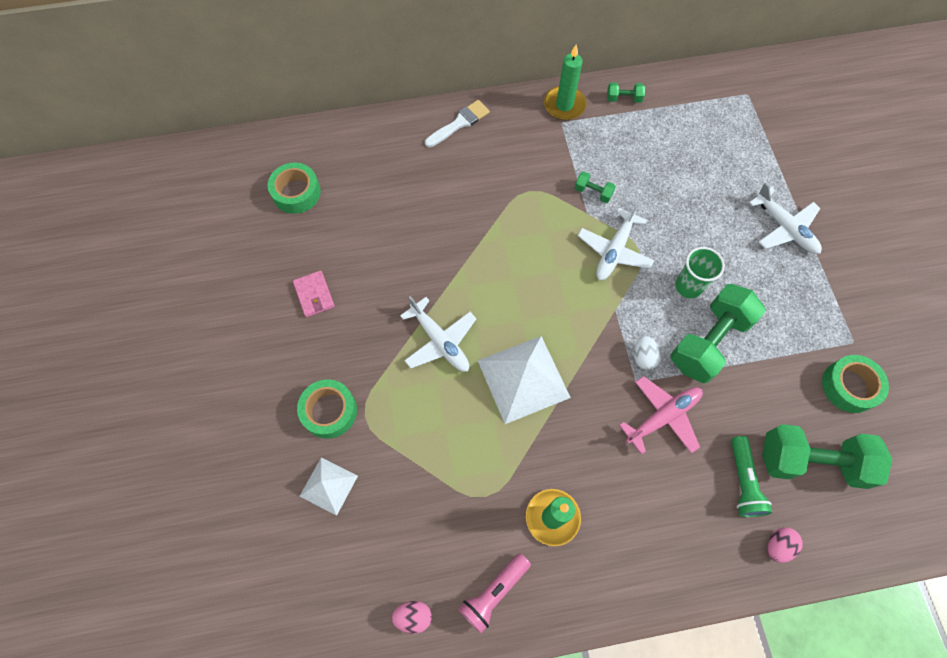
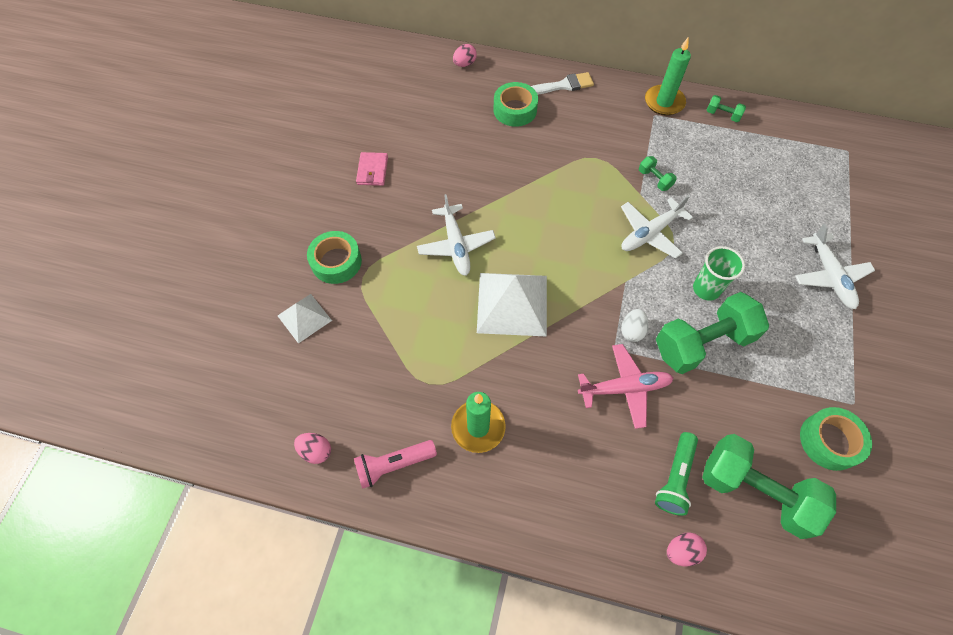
camera: 25 degrees right, 5 degrees down
(296, 193) = (400, 91): green tape -> green tape (515, 110)
(348, 135) = (464, 64): none -> pink egg

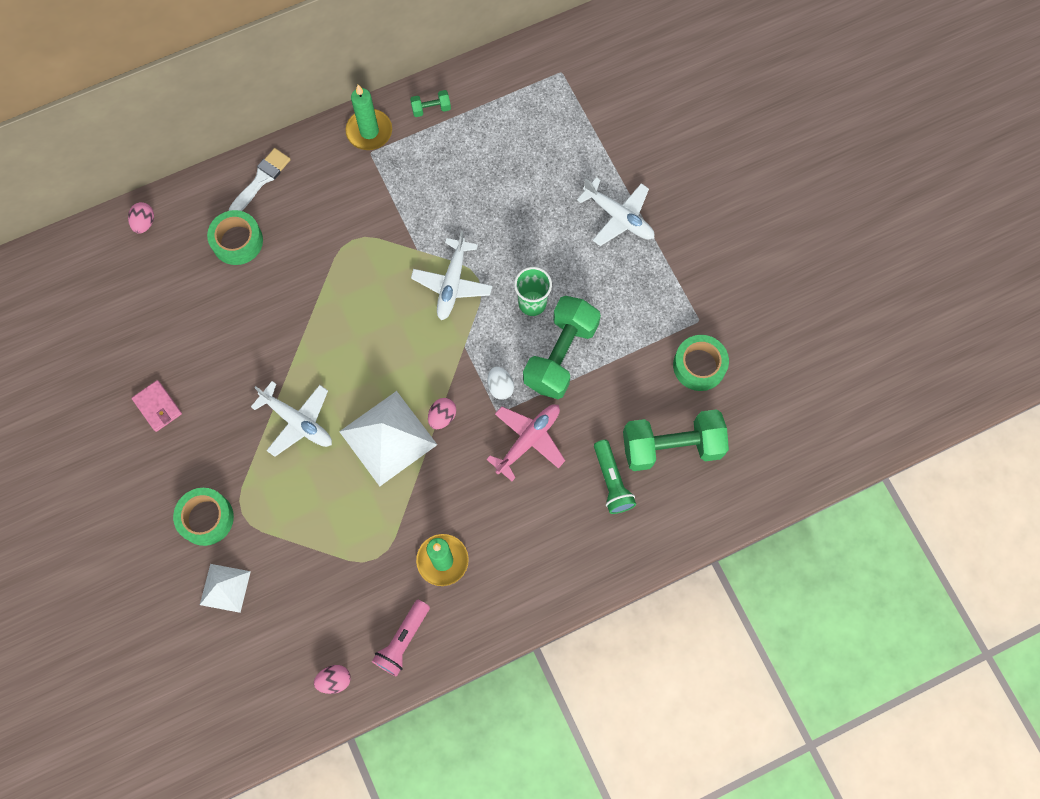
camera: 40 degrees left, 10 degrees up
(654, 179) = (419, 225): green dumbbell -> none
(681, 551) = (651, 531): pink egg -> pink egg (442, 417)

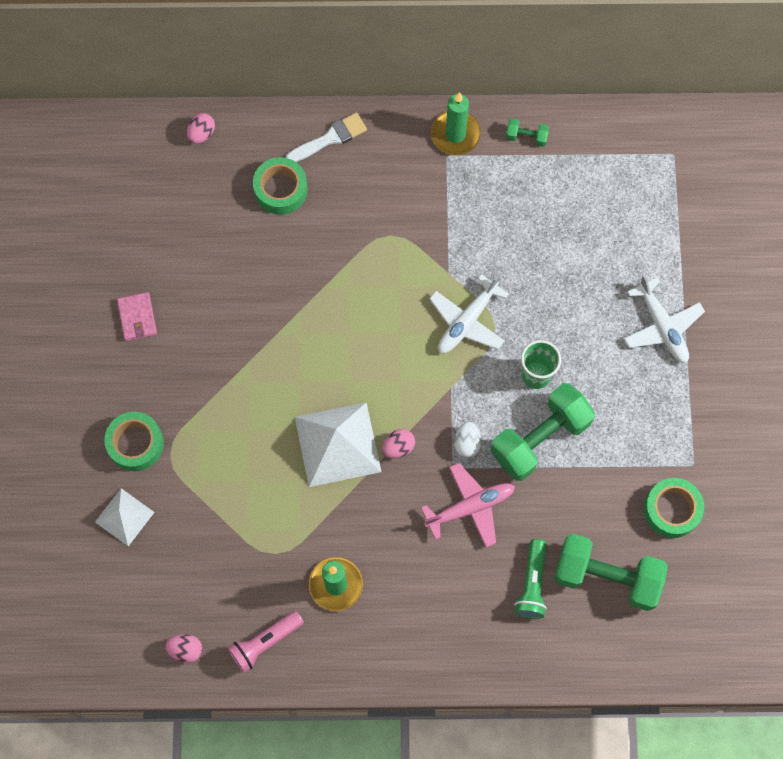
camera: 25 degrees right, 0 degrees up
(297, 421) = (260, 390): white plane -> none

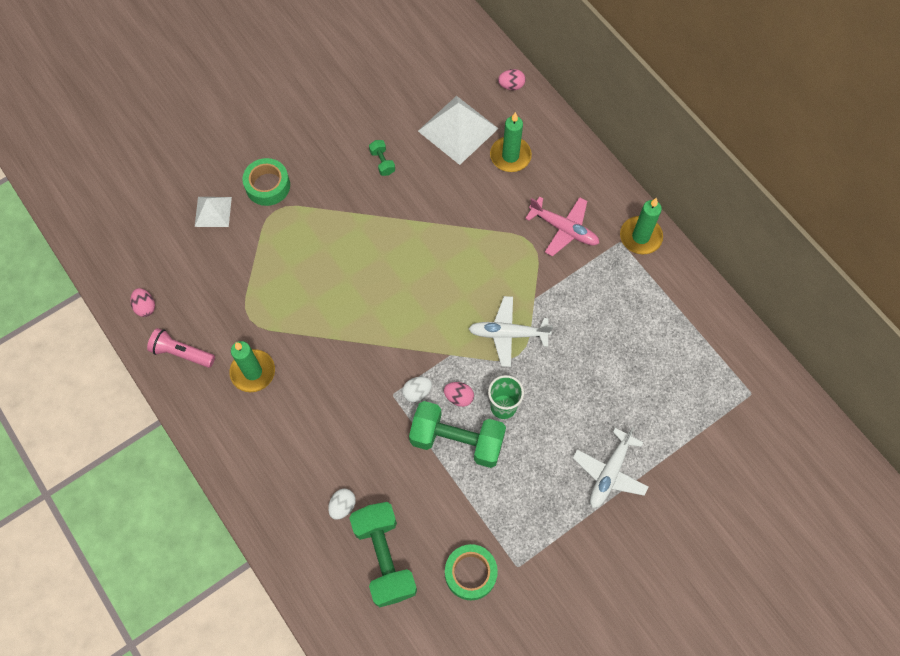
camera: 55 degrees right, 5 degrees down
(137, 318) = (355, 131): pink wallet -> none
(280, 189) = (510, 156): green tape -> green candle
(330, 138) = (571, 162): white brush -> none
(337, 444) = (355, 308): white pyramid -> white pyramid (457, 129)
(398, 447) = (381, 348): pink egg -> pink egg (459, 397)
(470, 507) = (370, 425): pink plane -> pink plane (564, 229)
(526, 137) = (678, 284): green dumbbell -> green dumbbell (382, 162)
(532, 584) = (342, 506): green flashlight -> white egg

